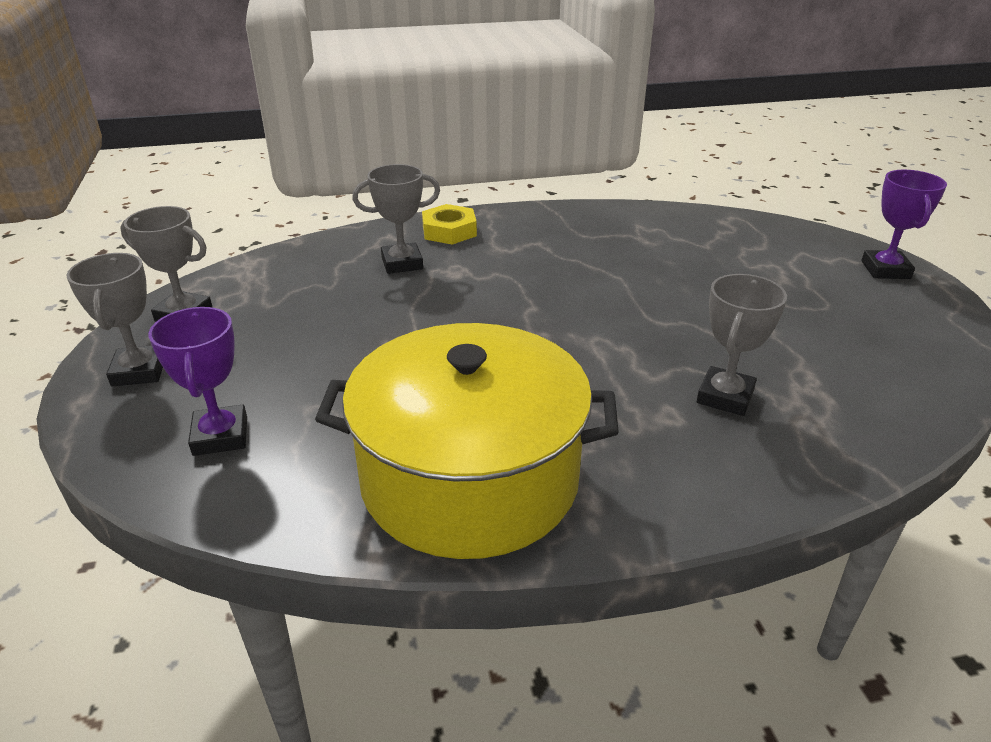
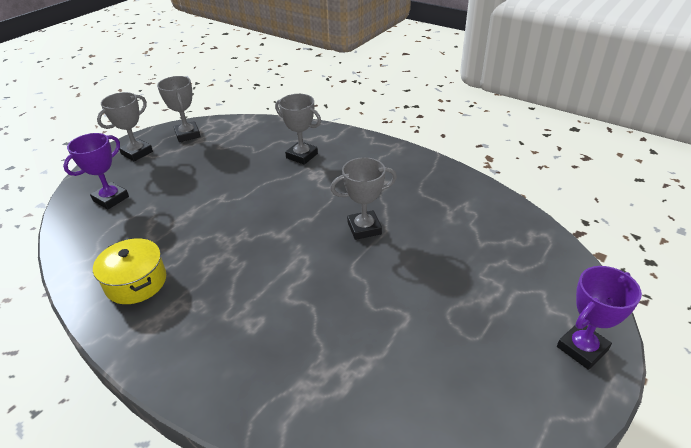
camera: 50 degrees right, 5 degrees up
(449, 231) = (355, 148): yellow nut -> none
(470, 478) = (136, 282): yellow pot -> yellow pot, size x0.49
(725, 396) = (296, 338): grey trophy -> grey trophy (364, 228)

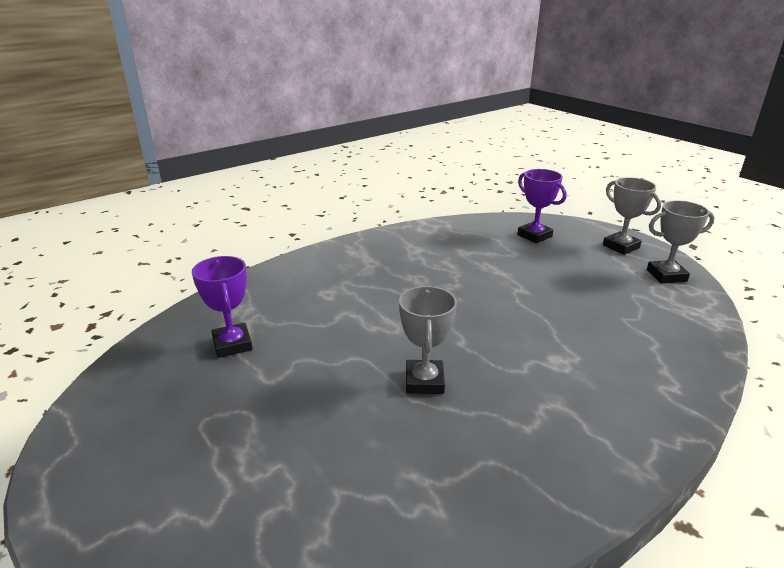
camera: 105 degrees right, 10 degrees down
(136, 282) = (410, 247): yellow pot -> none
(302, 156) = (610, 356): grey trophy -> none
(582, 348) = (104, 515): purple trophy -> purple trophy (232, 344)

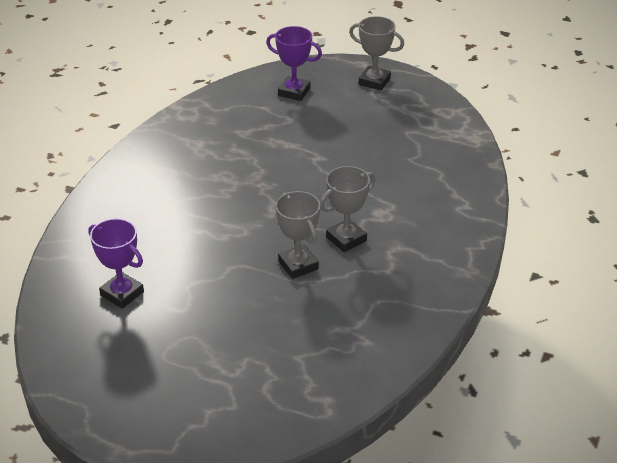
camera: 30 degrees left, 10 degrees up
(666, 275) = (423, 103): grey trophy -> grey trophy (346, 239)

